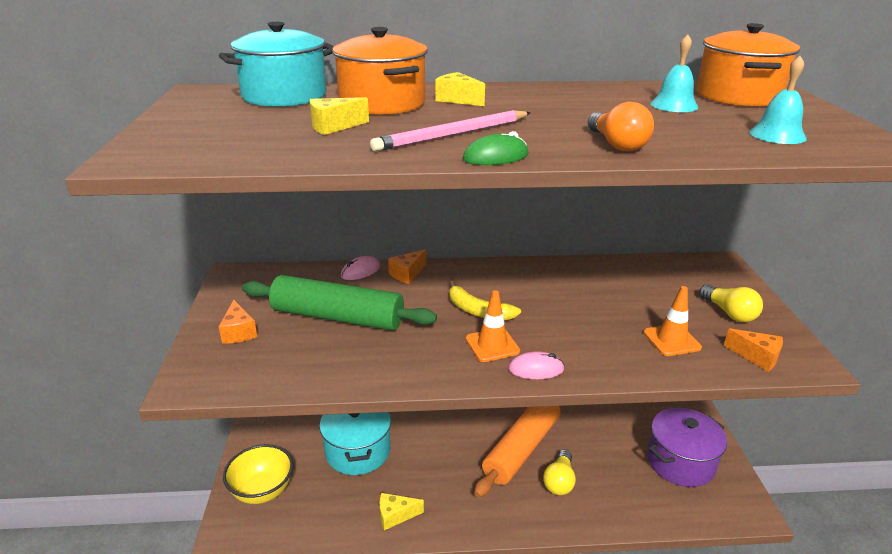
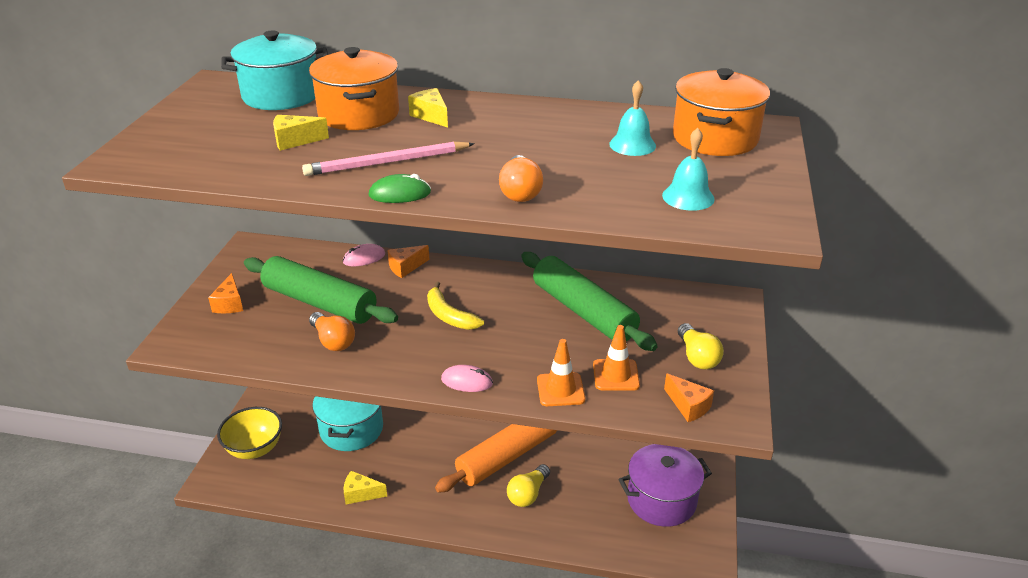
camera: 15 degrees right, 5 degrees up
(373, 352) = (333, 341): none -> orange light bulb
(492, 345) = (441, 352): orange traffic cone -> orange traffic cone (560, 390)
(600, 289) = (583, 311): none -> green rolling pin

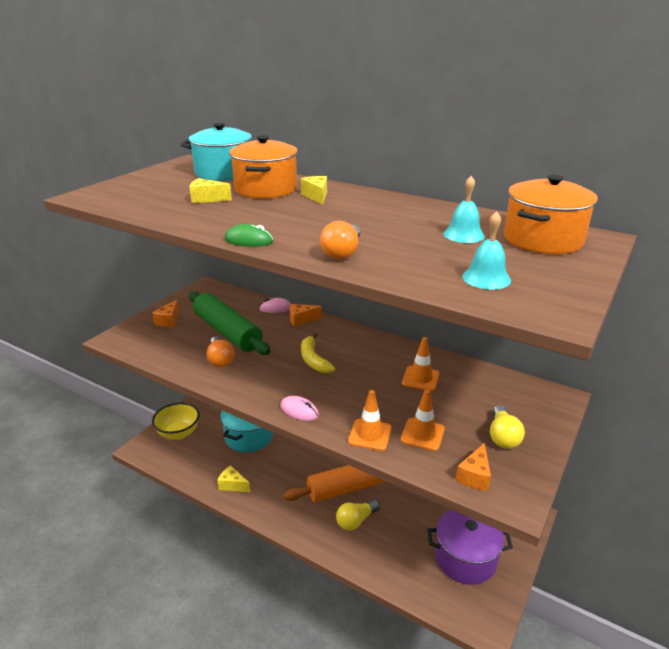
camera: 20 degrees right, 5 degrees down
(387, 162) = (258, 220): pink pencil -> none
(583, 311) = (420, 378): green rolling pin -> orange traffic cone
(688, 406) = (474, 476): orange cheese -> orange cheese turned 45 degrees clockwise

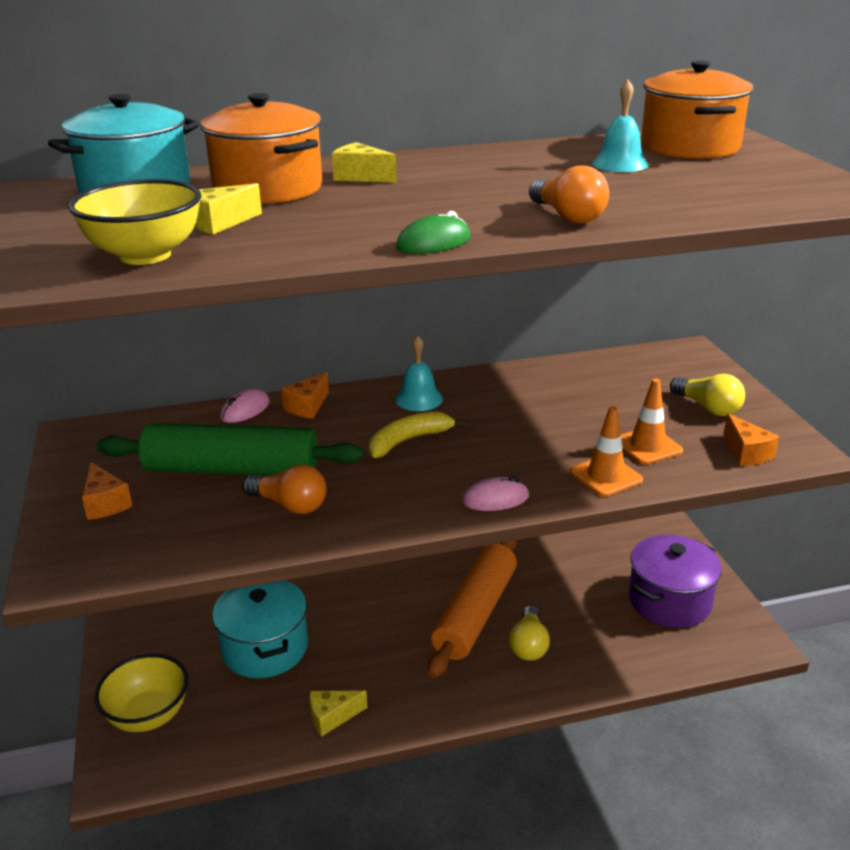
camera: 45 degrees left, 0 degrees up
(149, 203) = (145, 255): none -> yellow bowl
(313, 359) = (408, 440): yellow banana -> yellow banana turned 120 degrees clockwise
(420, 378) = (553, 398): orange traffic cone -> none
(486, 278) = (742, 190): turquoise bell -> turquoise bell (418, 399)

